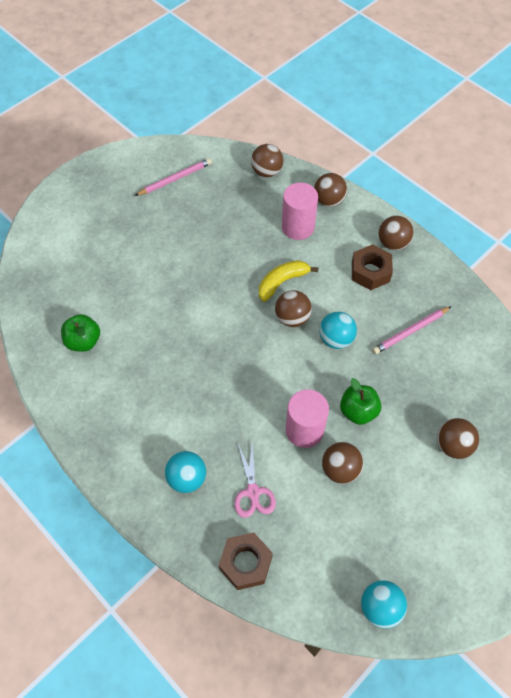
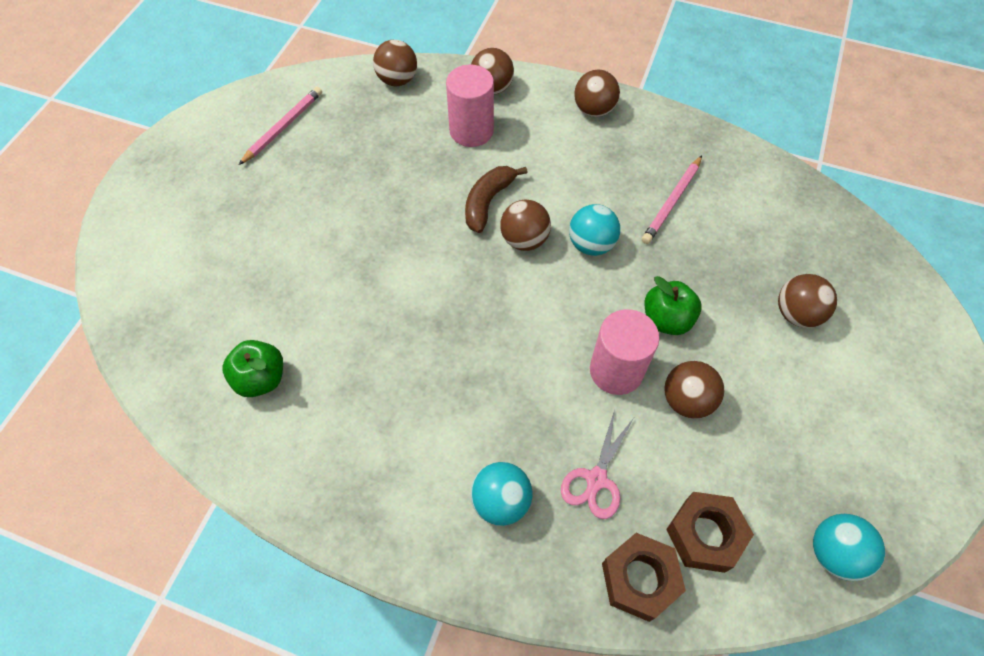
camera: 25 degrees left, 0 degrees up
(253, 492) = (596, 479): pink scissors -> pink scissors turned 60 degrees clockwise
(282, 282) = (488, 202): yellow banana -> brown banana
(370, 272) = (586, 151): brown nut -> brown nut (704, 535)

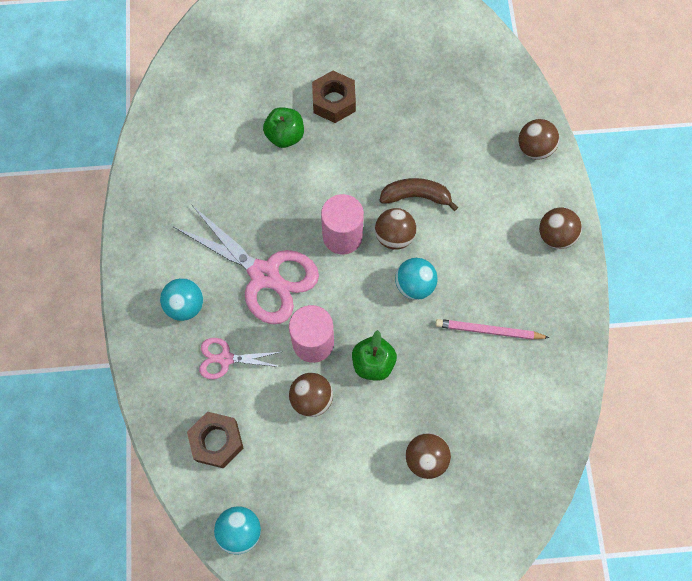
camera: 65 degrees right, 10 degrees up
(261, 379) = (204, 124): green apple -> green apple (285, 136)
(283, 127) = (410, 24): pink pencil -> none
(397, 80) = (502, 76): brown ball -> none
(471, 131) = (480, 154): pink cylinder -> pink cylinder (342, 236)
(504, 389) = (264, 275): none -> pink scissors
(639, 579) = (170, 409): brown nut -> brown nut (334, 101)

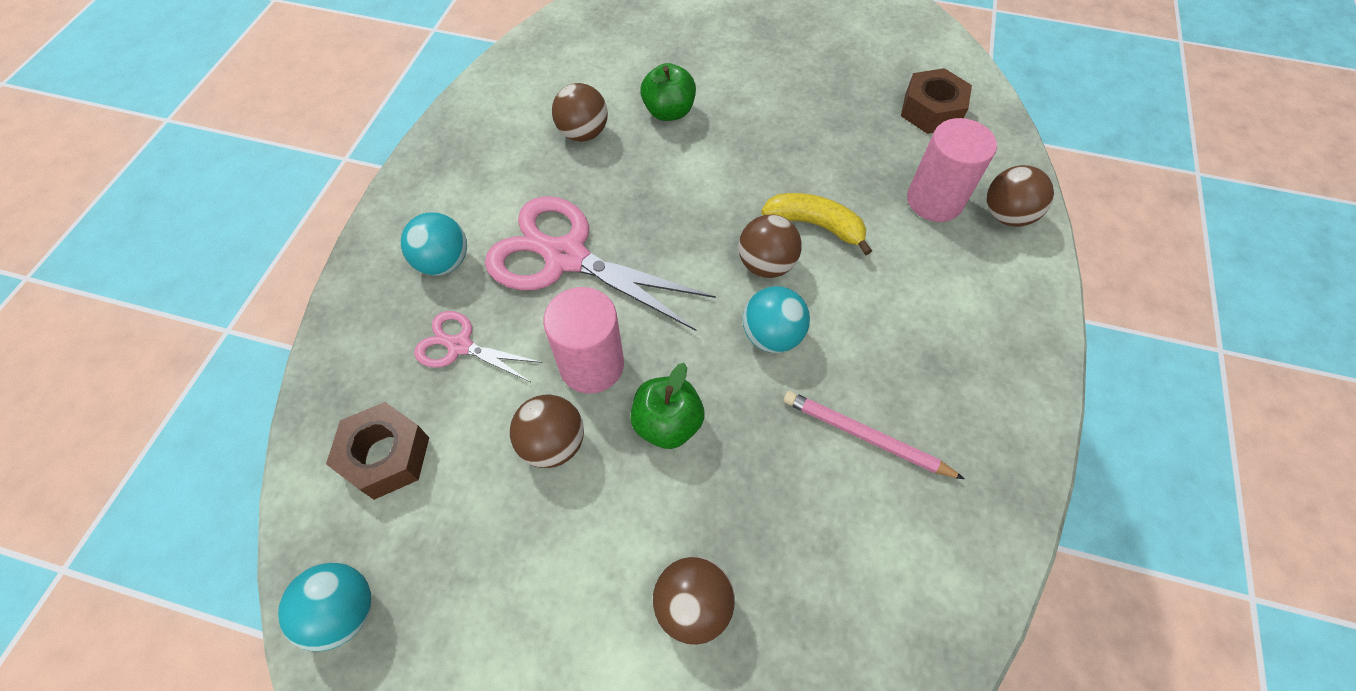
camera: 20 degrees right, 10 degrees down
(264, 275) = (566, 257): pink scissors -> pink scissors turned 150 degrees clockwise
(334, 101) = (746, 93): brown nut -> brown nut (931, 111)
(342, 236) = (693, 243): pink cylinder -> pink cylinder (934, 200)
(416, 196) = (815, 225): brown banana -> yellow banana
(555, 236) = (1010, 335): brown ball -> brown ball (583, 133)

